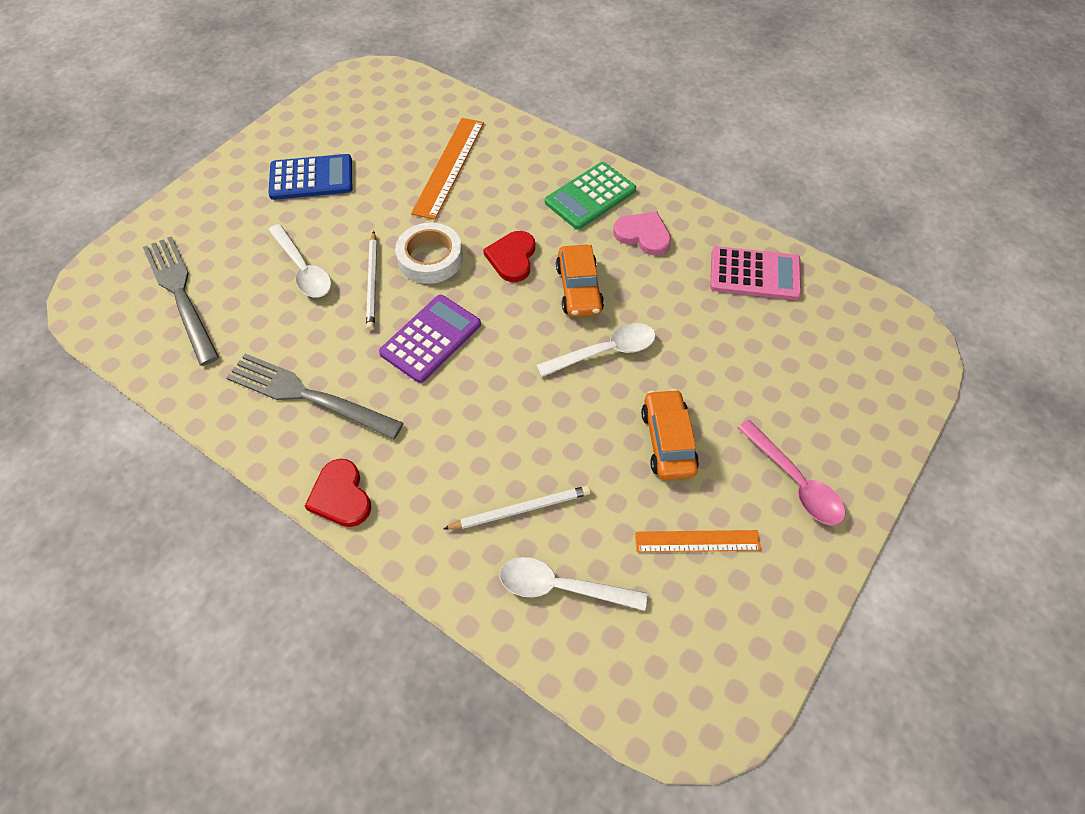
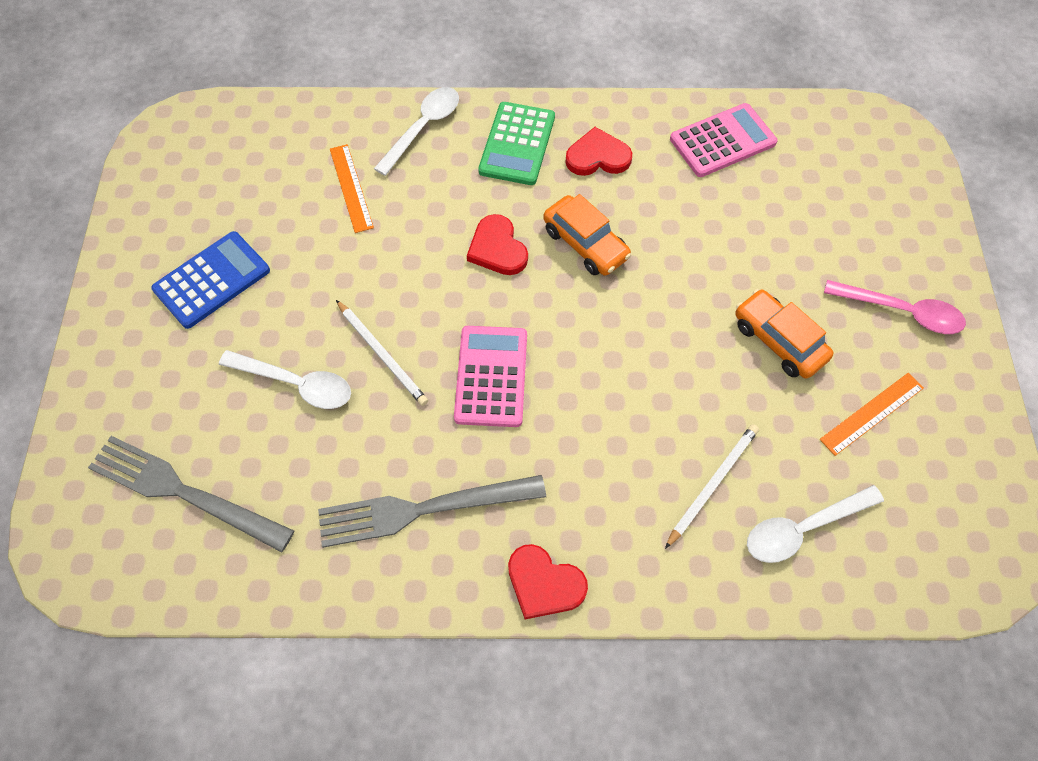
camera: 35 degrees left, 5 degrees up
(430, 258) = (418, 295): white tape -> none
(430, 339) = (491, 376): purple calculator -> pink calculator
(449, 167) = (351, 187): orange ruler -> orange ruler, size x0.64
(605, 351) = (659, 290): white spoon -> white spoon (423, 128)
(643, 235) = (597, 157): pink heart -> red heart

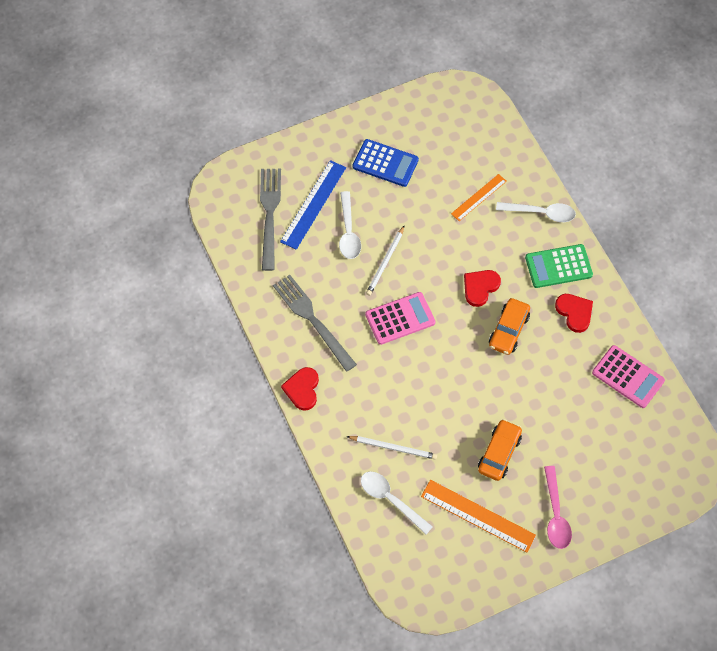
camera: 65 degrees right, 0 degrees up
(211, 415) = (313, 204): none -> blue ruler
(872, 413) = (477, 516): orange ruler -> orange ruler, size x1.57

